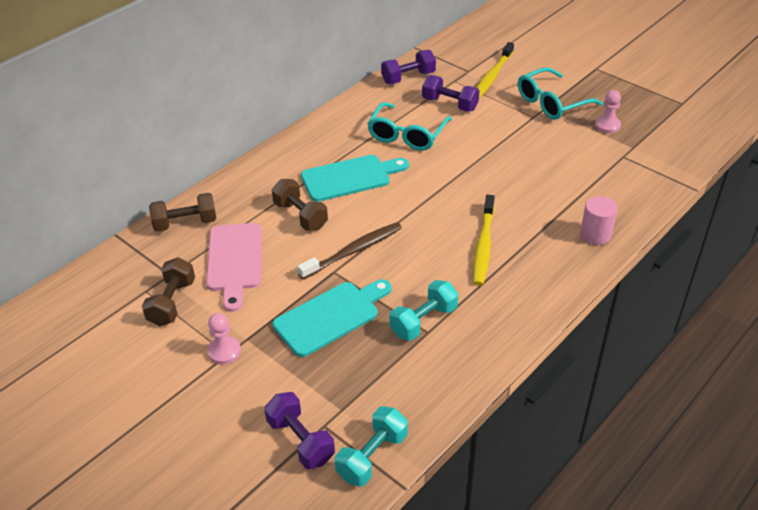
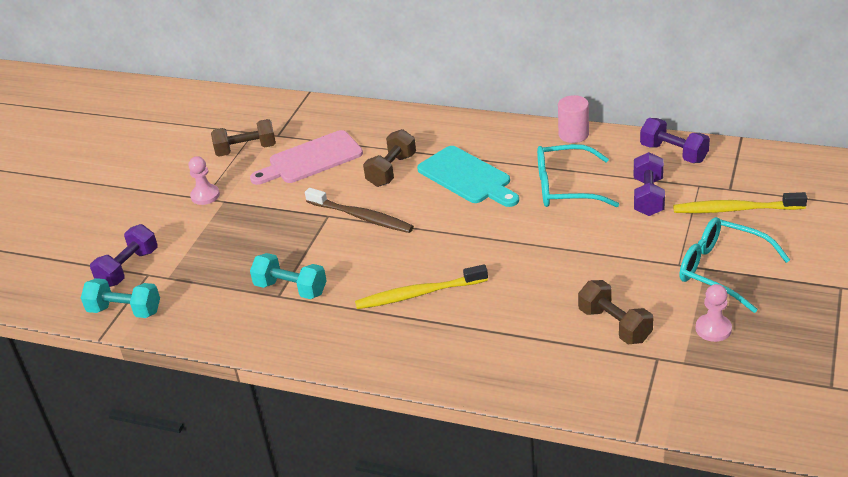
camera: 70 degrees right, 5 degrees down
(185, 223) = (343, 117): brown dumbbell -> brown dumbbell (614, 325)
(330, 316) = (270, 234): turquoise cutting board -> none
(595, 235) = (488, 370): pink cylinder -> pink cylinder (573, 134)

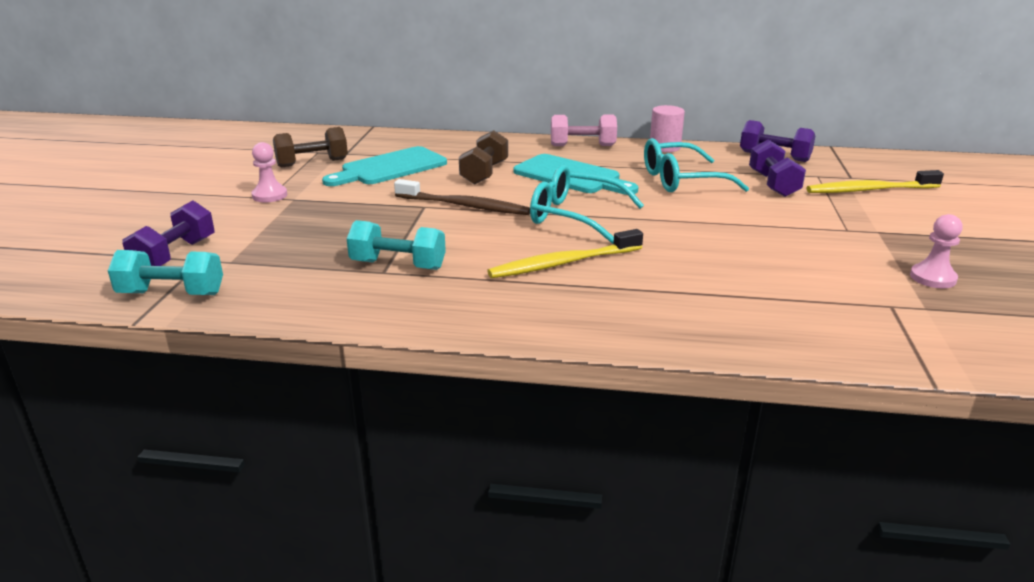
camera: 15 degrees left, 10 degrees down
(311, 159) = (390, 168): pink cutting board -> turquoise cutting board
(495, 129) = (582, 146): none -> pink dumbbell
(614, 325) = (817, 280): brown dumbbell -> none
(723, 271) = (899, 233): turquoise glasses -> turquoise glasses (576, 216)

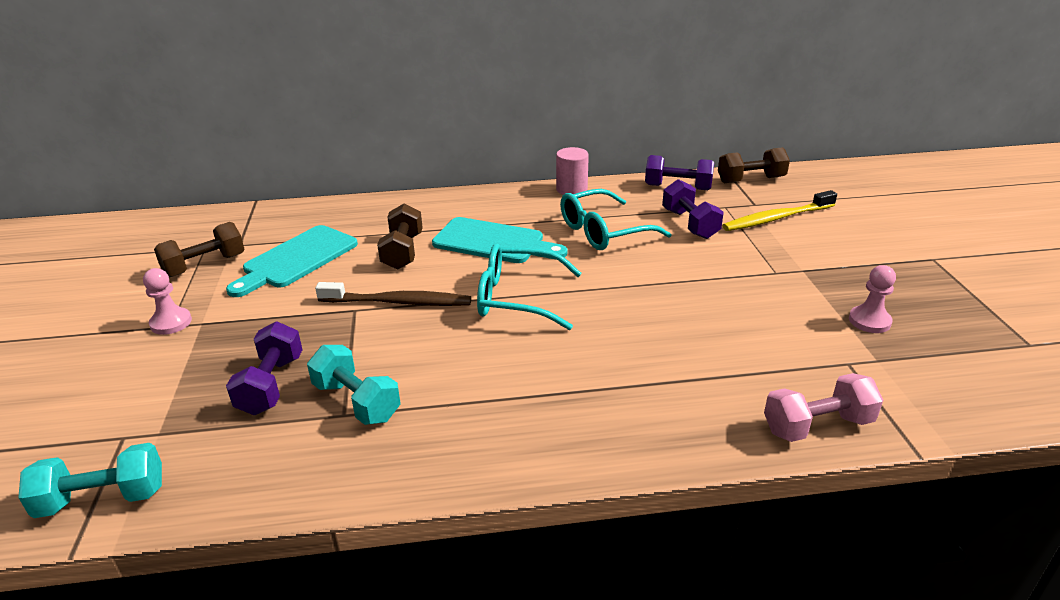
camera: 15 degrees left, 5 degrees up
(175, 255) = (86, 437): purple dumbbell -> purple dumbbell (271, 385)
(398, 265) = (356, 402): turquoise dumbbell -> turquoise dumbbell turned 45 degrees clockwise
(564, 263) = (530, 366): yellow toothbrush -> none
(582, 146) = (490, 198): pink dumbbell -> pink dumbbell (817, 425)
(856, 159) = (750, 180): none -> brown dumbbell

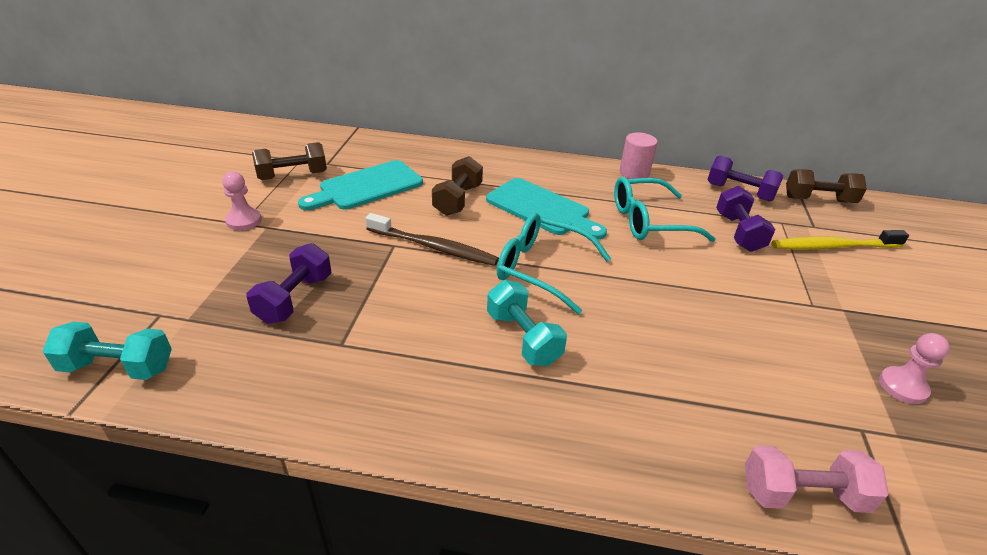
camera: 15 degrees right, 5 degrees up
(356, 402) = (357, 335): turquoise dumbbell -> turquoise dumbbell (523, 338)

